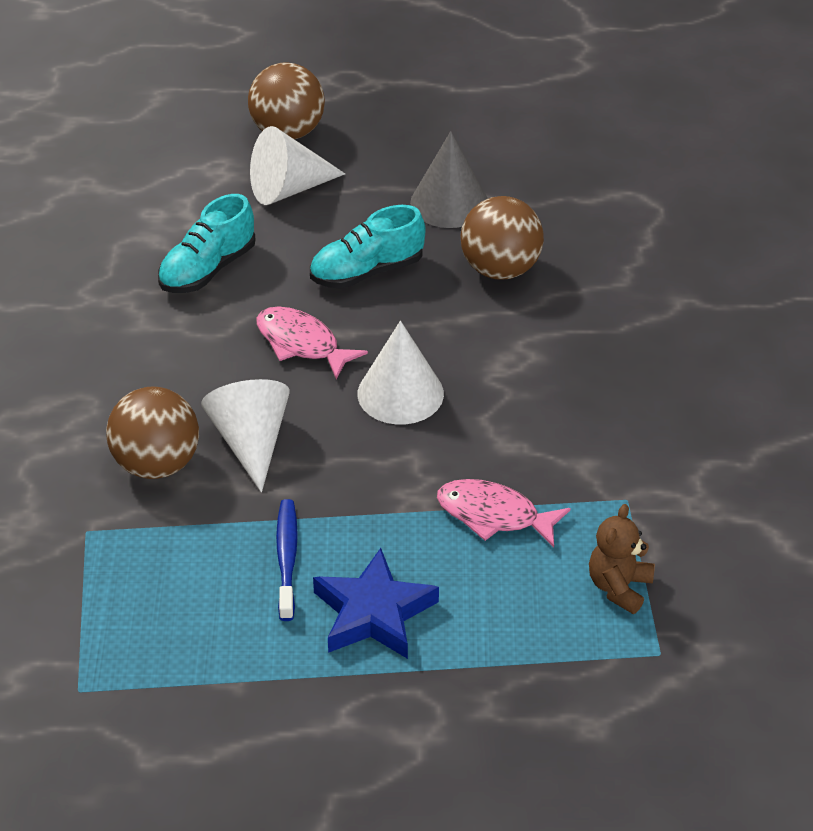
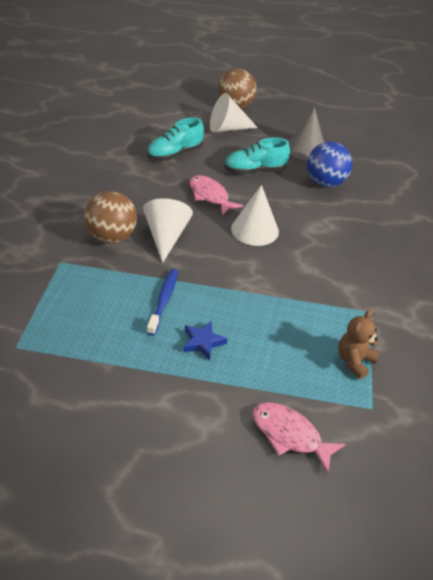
camera: 10 degrees right, 0 degrees up
(373, 613) = (203, 342): blue star -> blue star, size x0.59
(494, 515) = (289, 303): pink fish -> pink fish (290, 435)
(500, 269) = (324, 183): brown ball -> blue ball

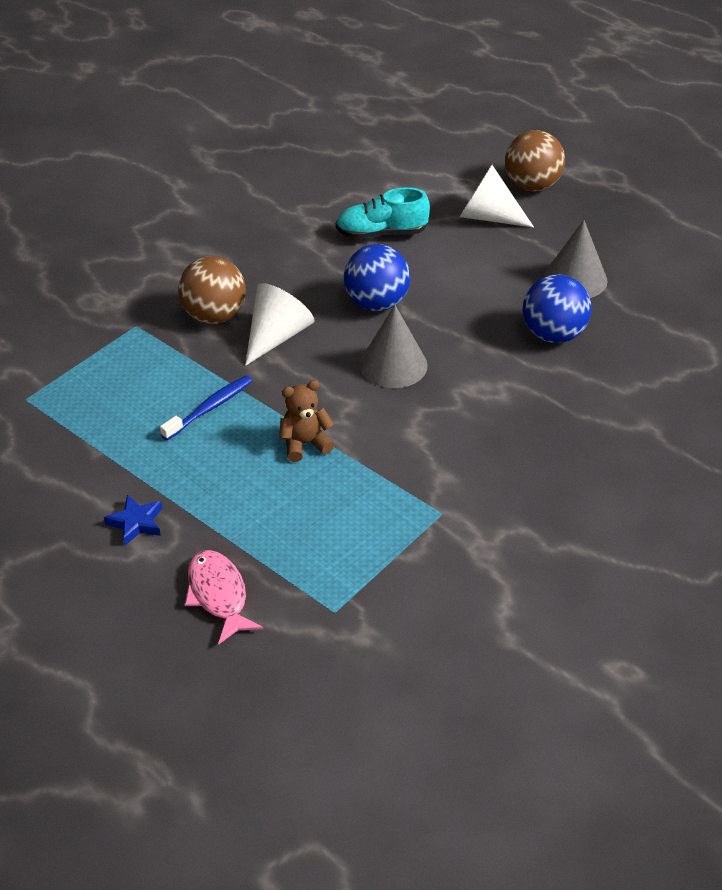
camera: 35 degrees right, 0 degrees up
(203, 342) = (213, 468): blue star -> blue star (136, 523)
(210, 196) = (376, 303): pink fish -> blue ball
(255, 170) = (469, 287): turquoise shoe -> none
(255, 230) = (393, 365): white cone -> grey cone
(354, 361) = (365, 557): brown teddy bear -> brown teddy bear (305, 444)

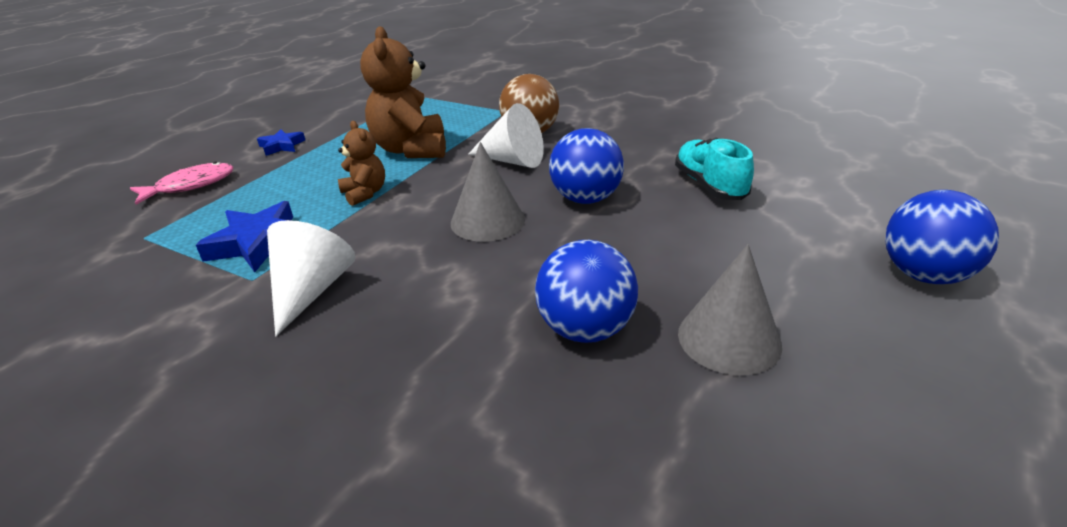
camera: 80 degrees right, 10 degrees down
(210, 408) = (411, 149): blue toothbrush -> brown teddy bear
(379, 515) = (259, 243): none -> blue star
(488, 217) = (809, 247): white cone -> white cone (311, 291)
(532, 186) = (924, 275): brown ball -> blue ball

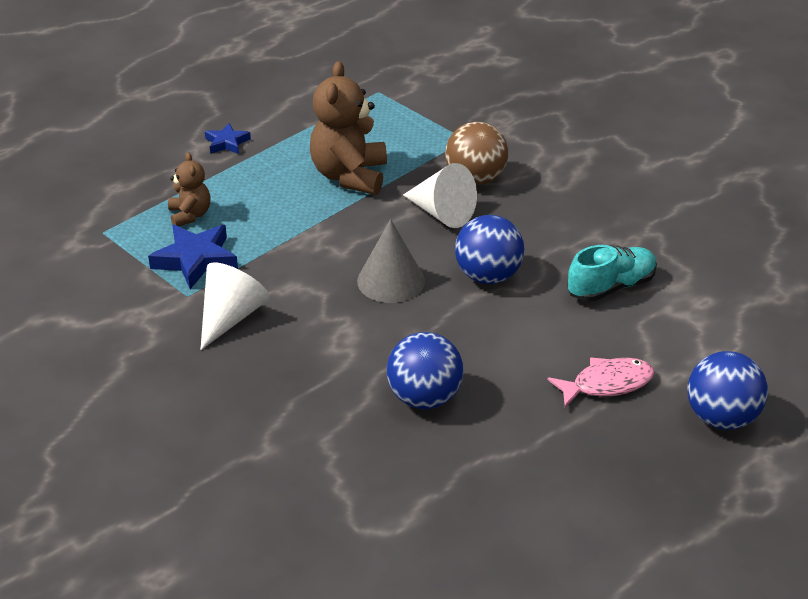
camera: 15 degrees right, 5 degrees up
(190, 186) = (140, 179): pink fish -> pink fish (607, 384)
(365, 193) = (293, 224): brown teddy bear -> brown teddy bear (190, 215)
(709, 185) = (611, 287): turquoise shoe -> turquoise shoe turned 60 degrees clockwise
(729, 339) = (525, 430): grey cone -> none

